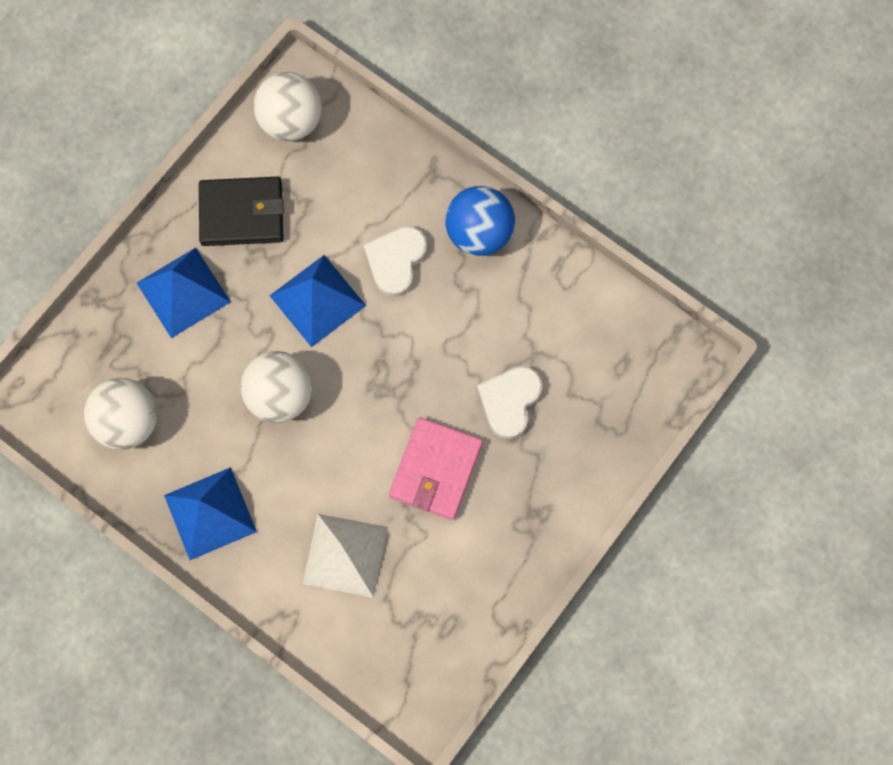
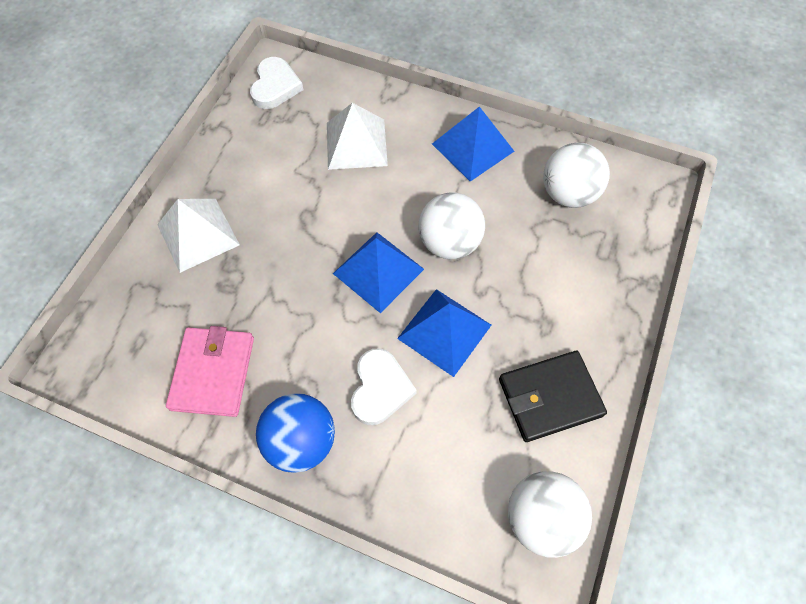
camera: 165 degrees right, 10 degrees down
(183, 292) = (571, 308): blue pyramid -> blue pyramid (378, 271)
(436, 470) = (297, 217): pink wallet -> pink wallet (213, 373)
(509, 402) = (242, 286): white heart -> white heart (275, 86)
(549, 477) = (198, 234): none -> white pyramid

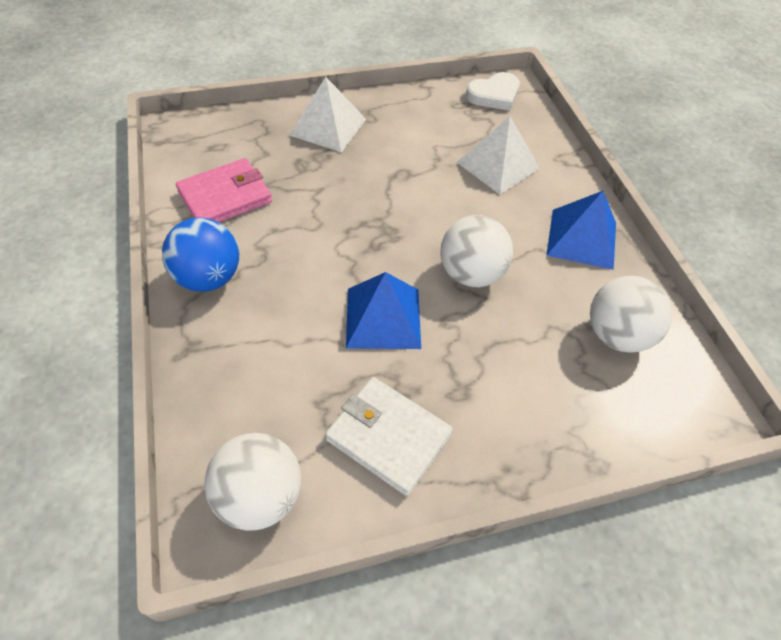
camera: 50 degrees right, 10 degrees down
(378, 271) = (397, 242): blue pyramid -> none
(380, 388) = (293, 303): white heart -> none
(550, 397) = (388, 437): black wallet -> white wallet

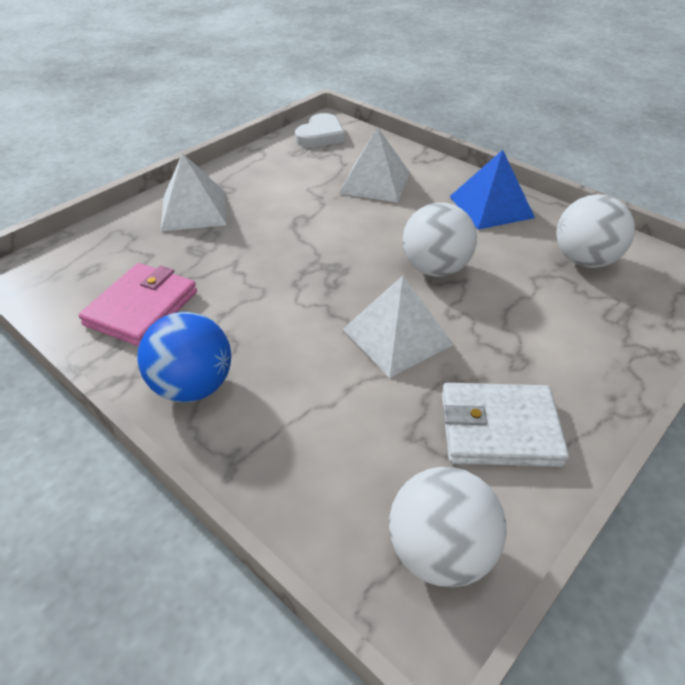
camera: 30 degrees left, 10 degrees down
(383, 317) = (397, 336): blue pyramid -> white pyramid

